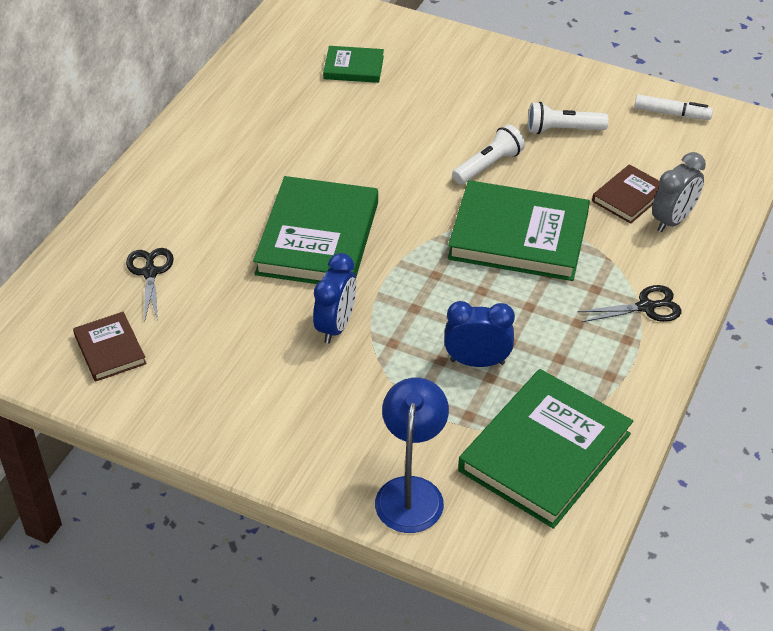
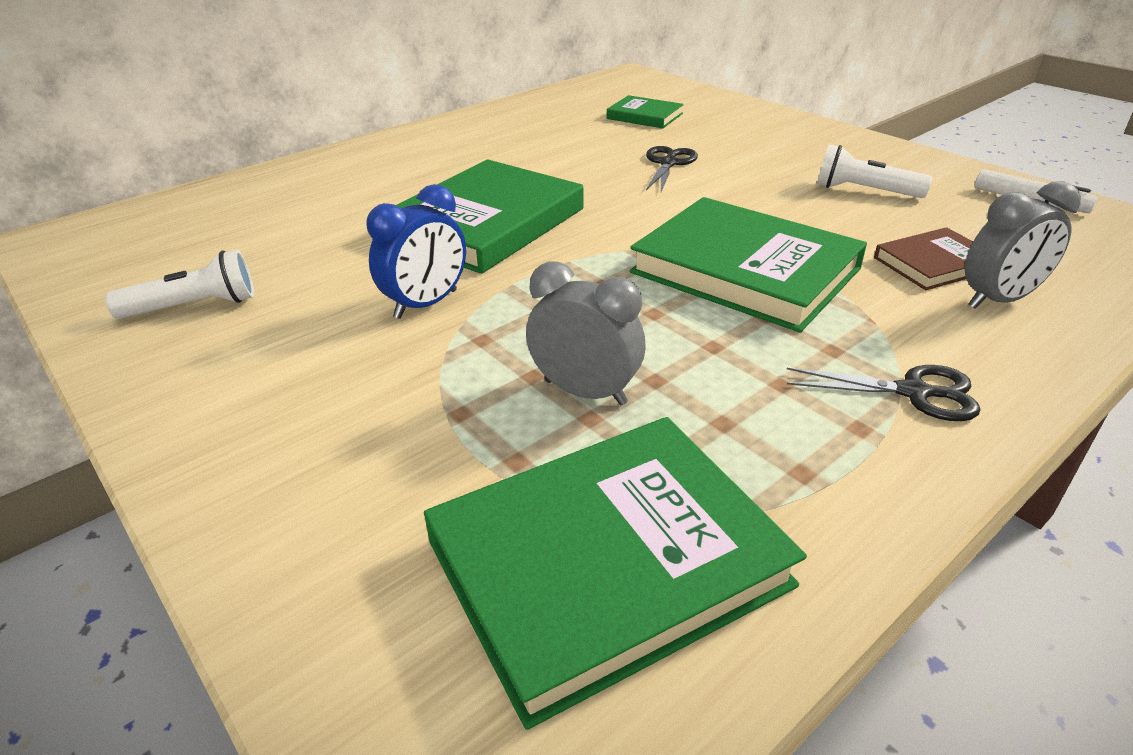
camera: 25 degrees right, 10 degrees down
(110, 349) = (155, 265): brown book -> none
(150, 273) = (279, 215): black scissors -> black scissors (668, 163)
(411, 492) = (324, 549): blue lamp -> none
(477, 361) = (585, 392): blue clock -> grey clock
(488, 165) = (745, 203): white flashlight -> white flashlight (194, 306)

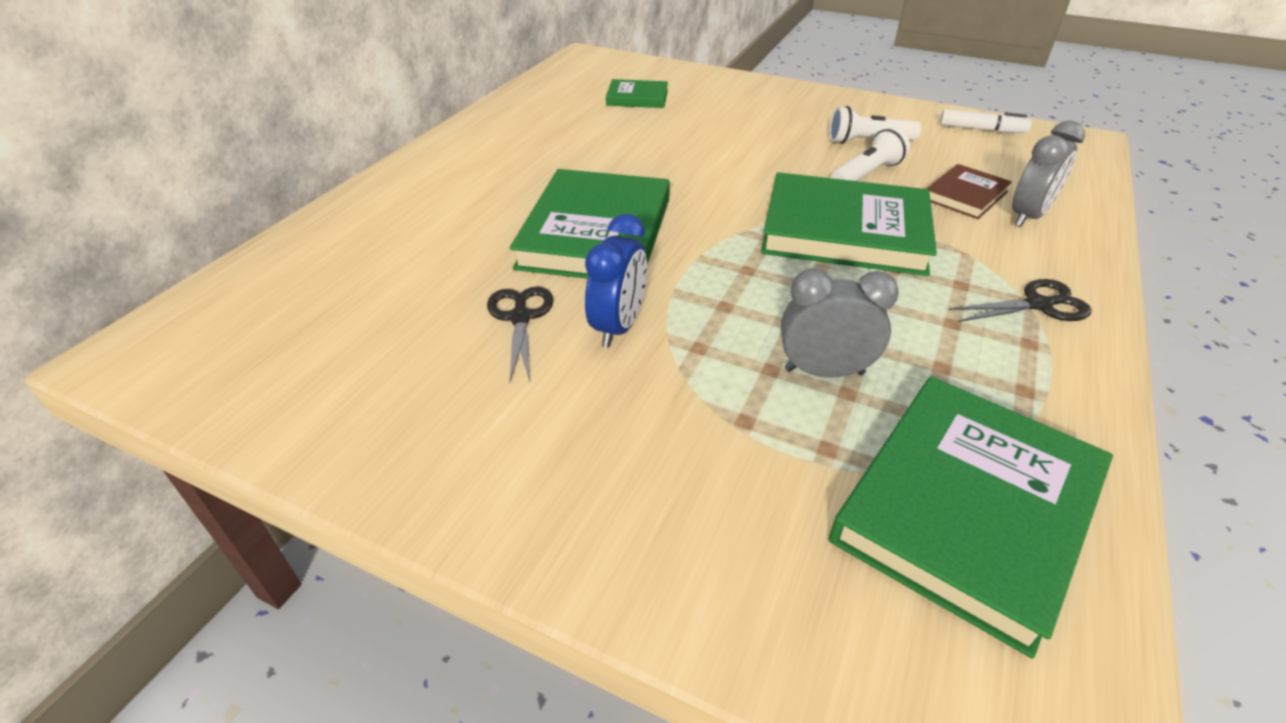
camera: 25 degrees left, 5 degrees up
(194, 306) = (388, 390): white flashlight -> white flashlight (866, 174)
(668, 163) = (699, 142): black scissors -> black scissors (520, 317)

